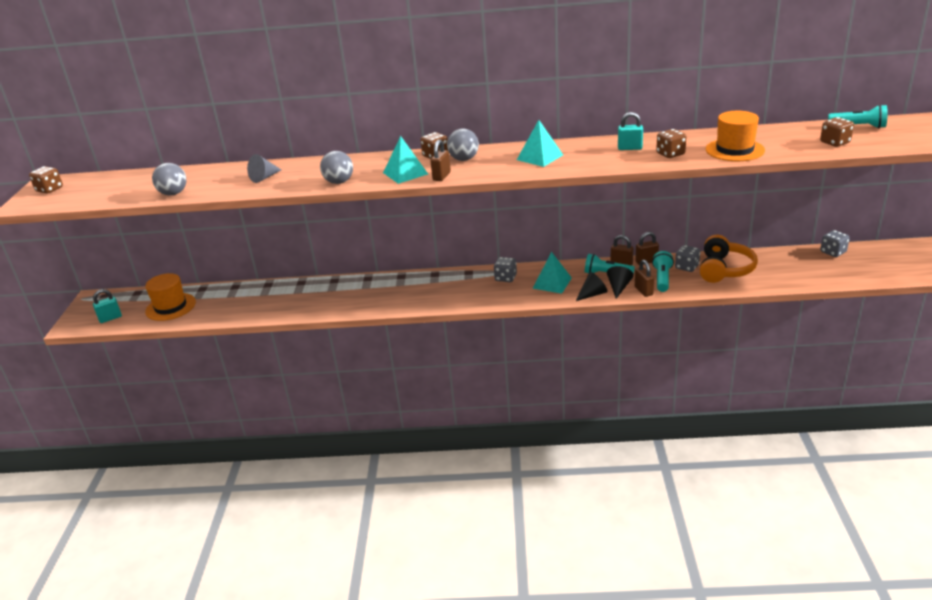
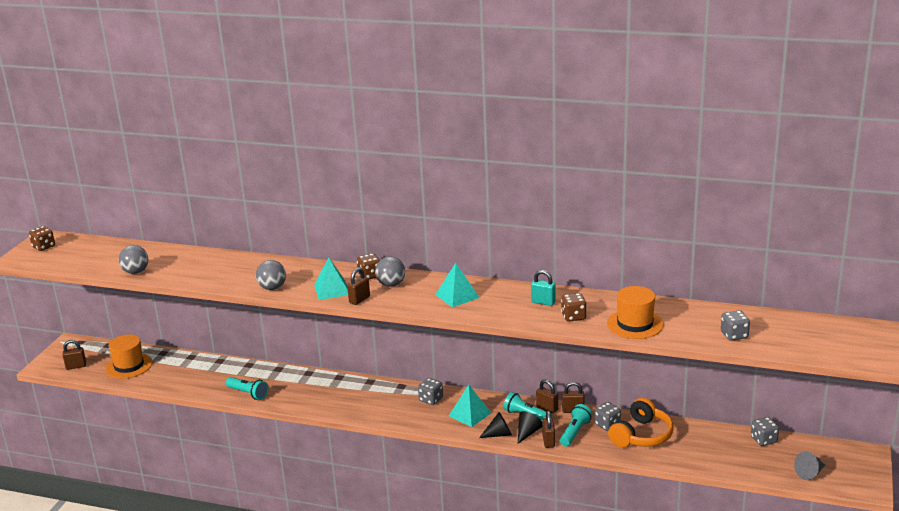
camera: 15 degrees right, 5 degrees down
(110, 318) = (76, 366): turquoise padlock -> brown padlock
(264, 177) = (215, 270): grey cone -> grey cone (810, 473)
(835, 142) = (734, 335): brown dice -> grey dice
(858, 127) = (775, 321): turquoise flashlight -> turquoise flashlight (248, 393)

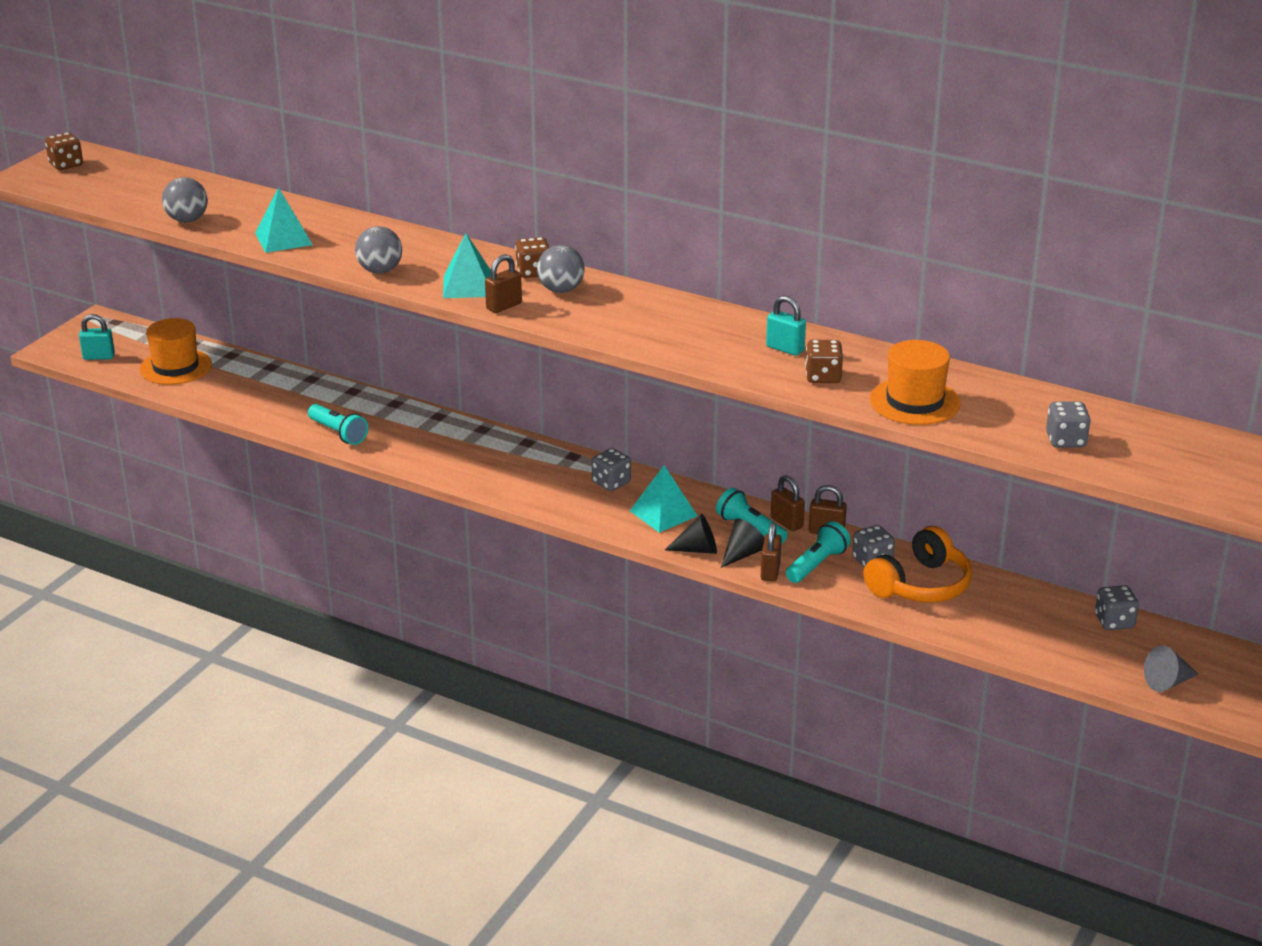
camera: 10 degrees right, 5 degrees up
(76, 366) = (99, 357): brown padlock -> turquoise padlock
(457, 296) = (655, 321): turquoise pyramid -> turquoise pyramid (283, 239)

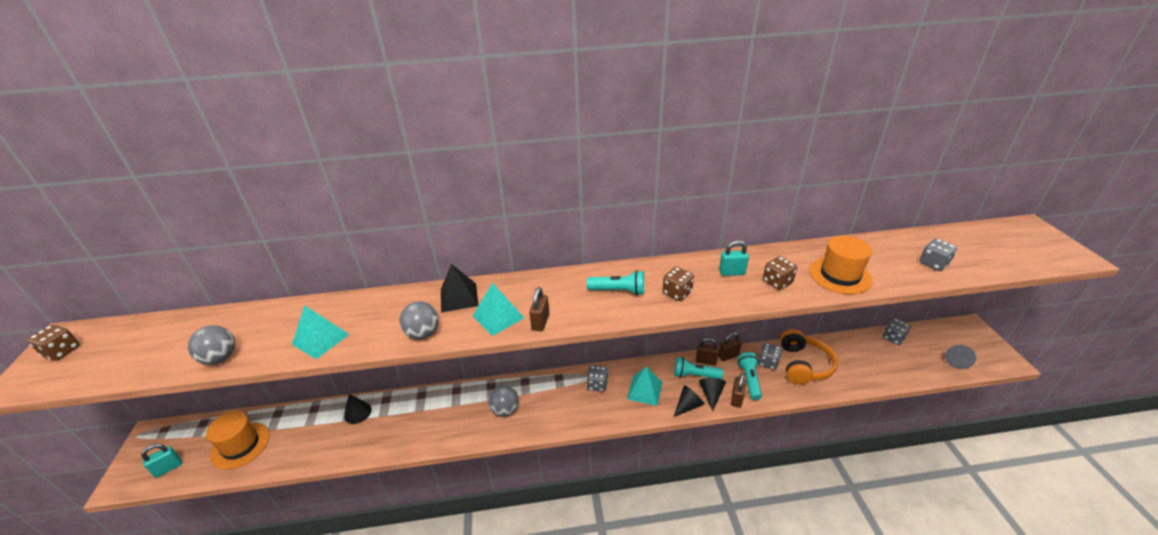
camera: 35 degrees left, 5 degrees up
(312, 389) = (358, 412): none -> black cone
(338, 433) = (404, 439): turquoise flashlight -> turquoise flashlight (619, 291)
(450, 255) = (459, 297): none -> black pyramid
(533, 272) = (527, 286): brown dice -> brown dice (677, 293)
(561, 290) = (559, 291): grey ball -> grey ball (505, 410)
(770, 572) = (736, 399): brown padlock -> brown padlock turned 45 degrees clockwise

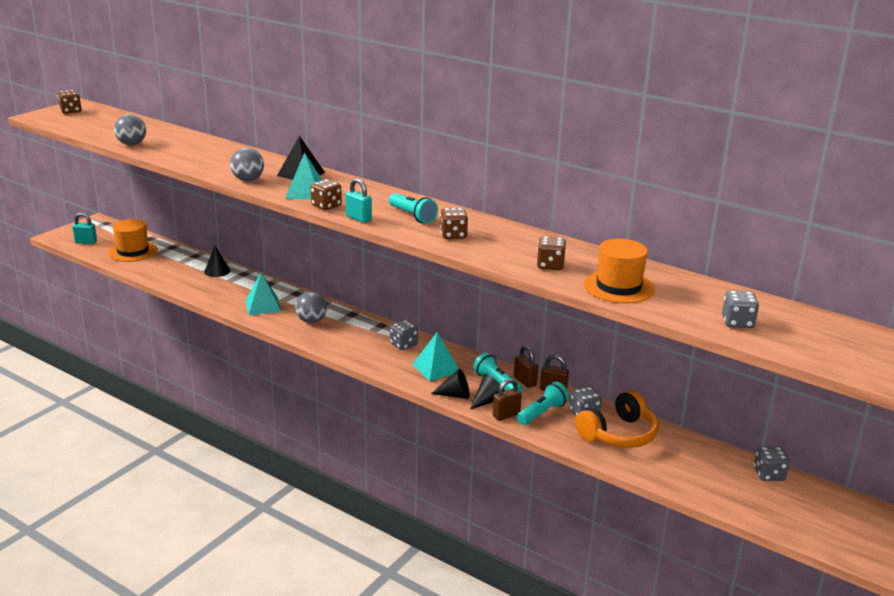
camera: 40 degrees right, 10 degrees down
(320, 339) = (190, 158): turquoise pyramid -> turquoise pyramid (263, 306)
(540, 322) = (326, 206): brown padlock -> brown dice
(731, 272) = (525, 245): turquoise padlock -> turquoise padlock (358, 218)
(956, 360) = (811, 527): grey cone -> none

